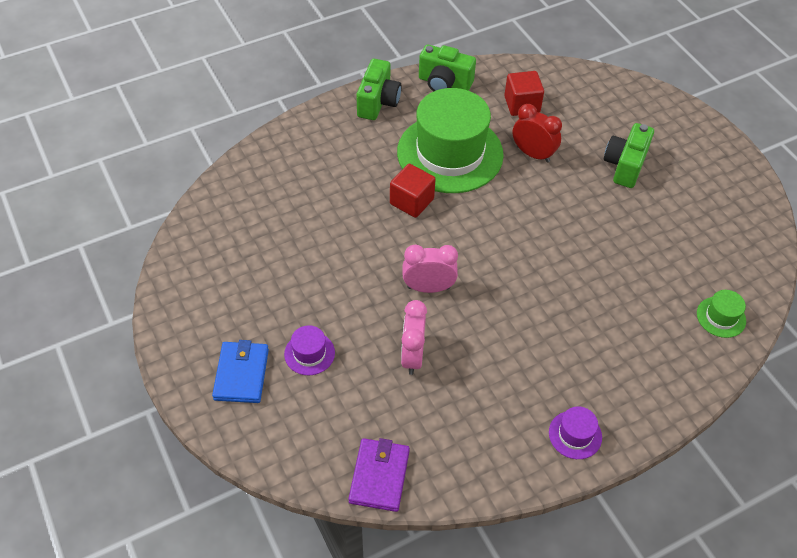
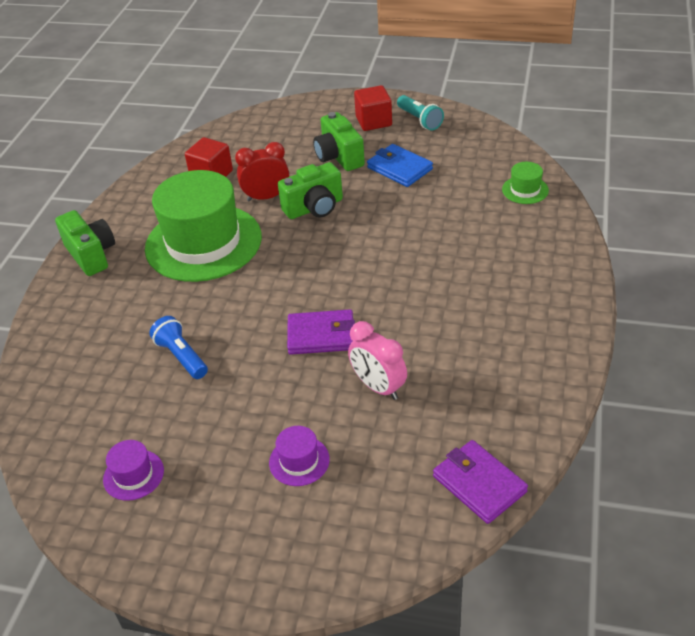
camera: 45 degrees left, 10 degrees down
(241, 374) = (266, 531): blue wallet -> blue wallet (399, 168)
(337, 222) = (181, 356): none -> blue flashlight
(411, 201) = (221, 294): red cube -> red cube (373, 121)
(428, 287) = (321, 335): pink clock -> purple wallet
(444, 83) = (129, 204): green camera -> green camera (314, 208)
(575, 435) = (553, 329): purple hat -> purple hat (133, 475)
(730, 186) = (419, 120): none -> turquoise flashlight

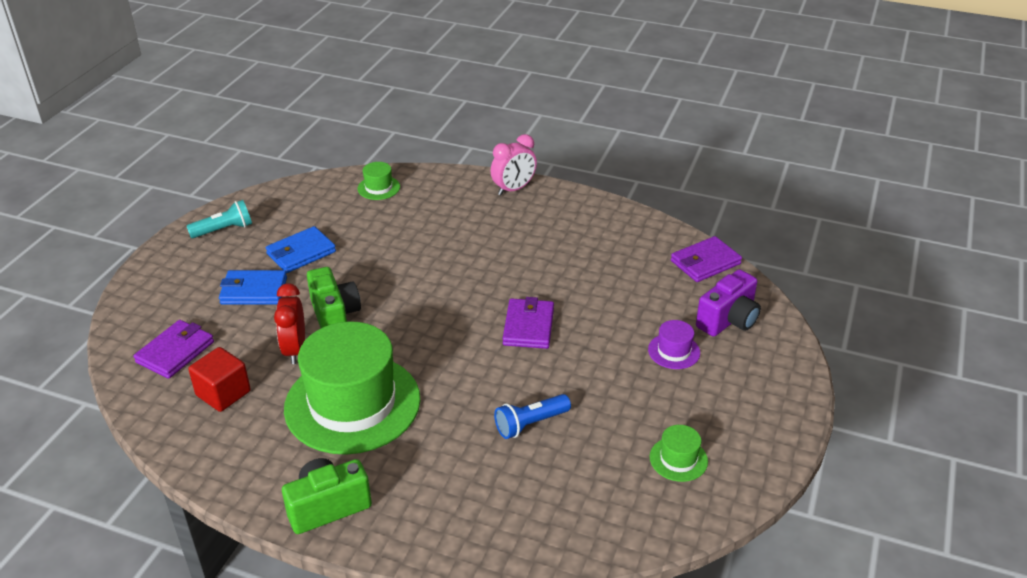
camera: 85 degrees left, 5 degrees down
(133, 475) = (678, 459): purple hat -> green hat
(256, 140) = (175, 352): none -> purple wallet
(339, 157) = (254, 291): green camera -> blue wallet
(365, 513) = (728, 320): none -> purple camera
(373, 121) = (203, 260): red cube -> none
(378, 387) = (600, 299): pink clock -> pink clock (513, 189)

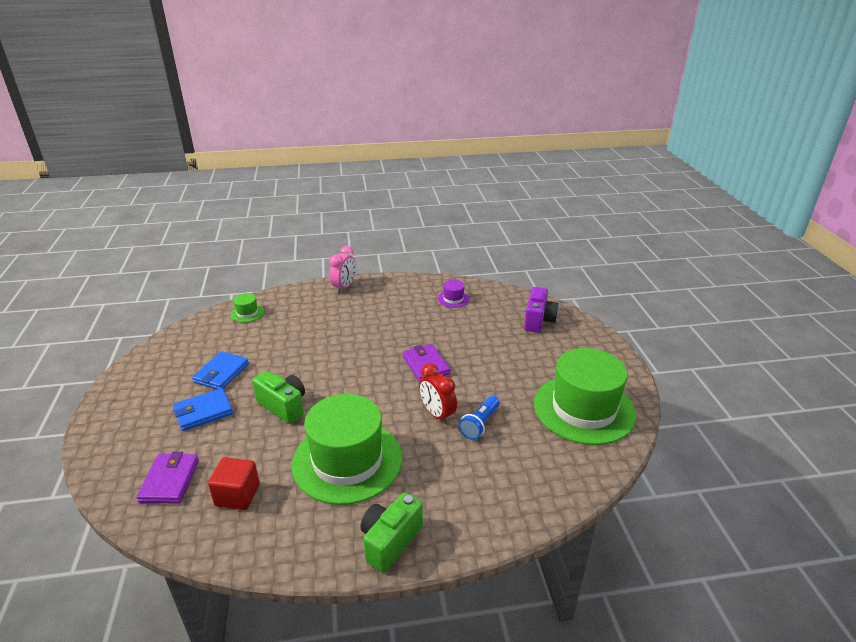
camera: 30 degrees left, 5 degrees down
(224, 230) = (143, 377): turquoise flashlight -> none
(295, 350) = (271, 441): red clock -> red clock (437, 414)
(674, 351) = (525, 348): purple hat -> purple hat (453, 299)
(678, 459) = (584, 409): green hat -> green hat, size x2.47
(705, 262) = (497, 293): purple wallet -> none

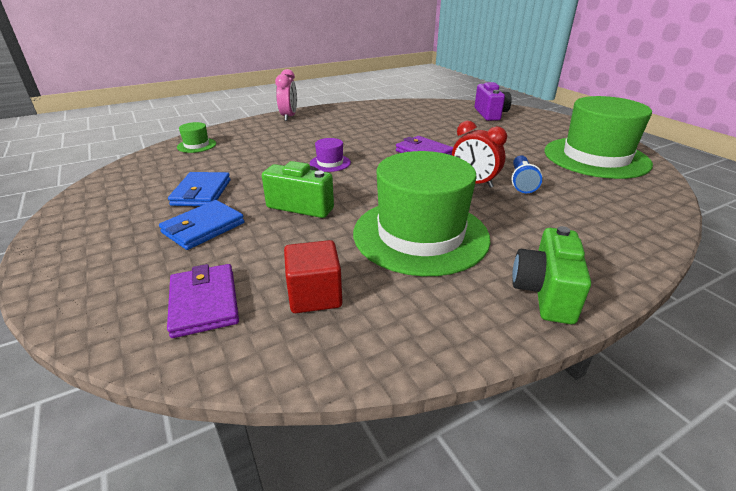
camera: 20 degrees left, 0 degrees up
(453, 299) = (402, 111): purple hat -> purple hat (330, 163)

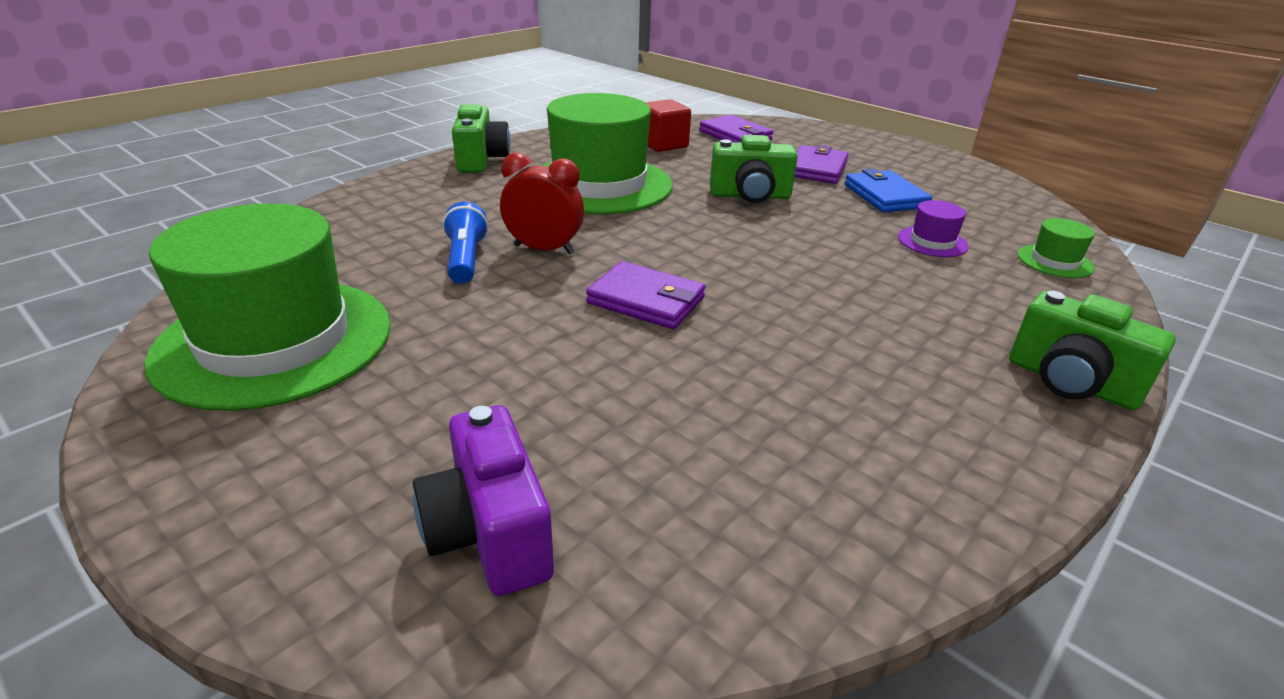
camera: 160 degrees right, 0 degrees up
(203, 228) = (817, 169): blue wallet -> purple wallet
(289, 117) = (1070, 383): pink clock -> green camera
(330, 163) = (790, 256): purple hat -> purple hat (932, 242)

